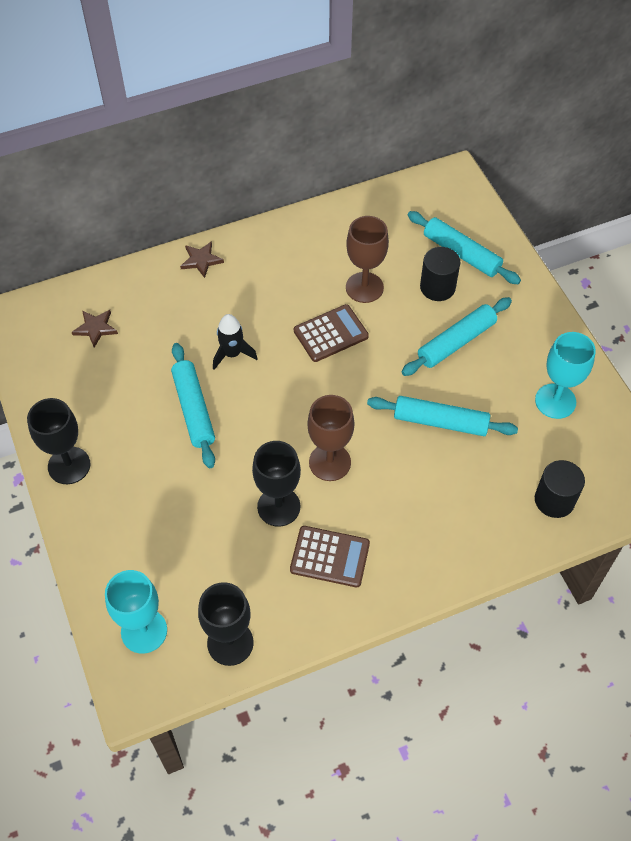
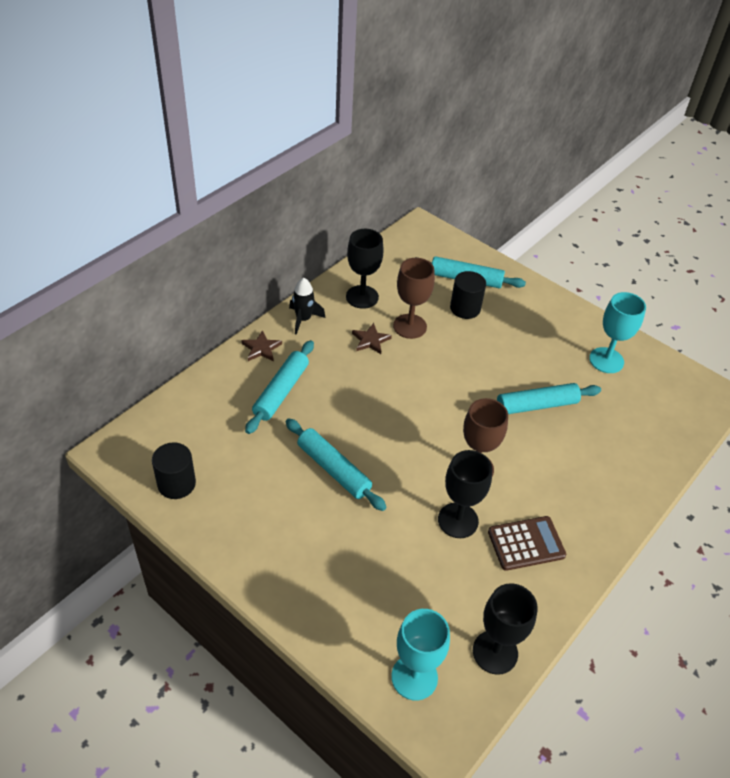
camera: 30 degrees left, 10 degrees down
(69, 465) = (251, 560): black goblet -> black goblet (362, 297)
(95, 328) = (201, 434): brown star -> brown star (370, 340)
(232, 354) = (337, 413): black rocket -> black rocket (303, 319)
(331, 334) = (407, 369): brown calculator -> none
(456, 342) = (506, 343): turquoise rolling pin -> turquoise rolling pin (281, 391)
(554, 500) = (657, 431): black cylinder -> black cylinder (176, 483)

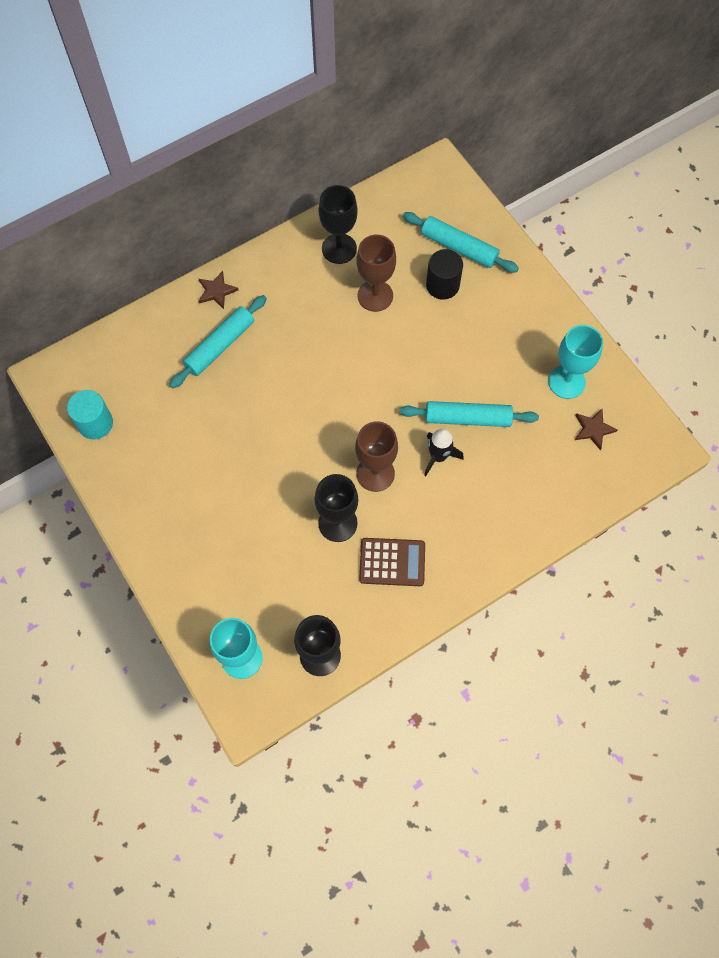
camera: 20 degrees right, 20 degrees up
(176, 483) = (95, 423): black cylinder -> turquoise cylinder
(303, 319) = (269, 264): black rocket -> black rocket (438, 456)
(333, 469) = (241, 442): turquoise rolling pin -> none
(370, 340) = (328, 305): brown star -> brown star (593, 429)

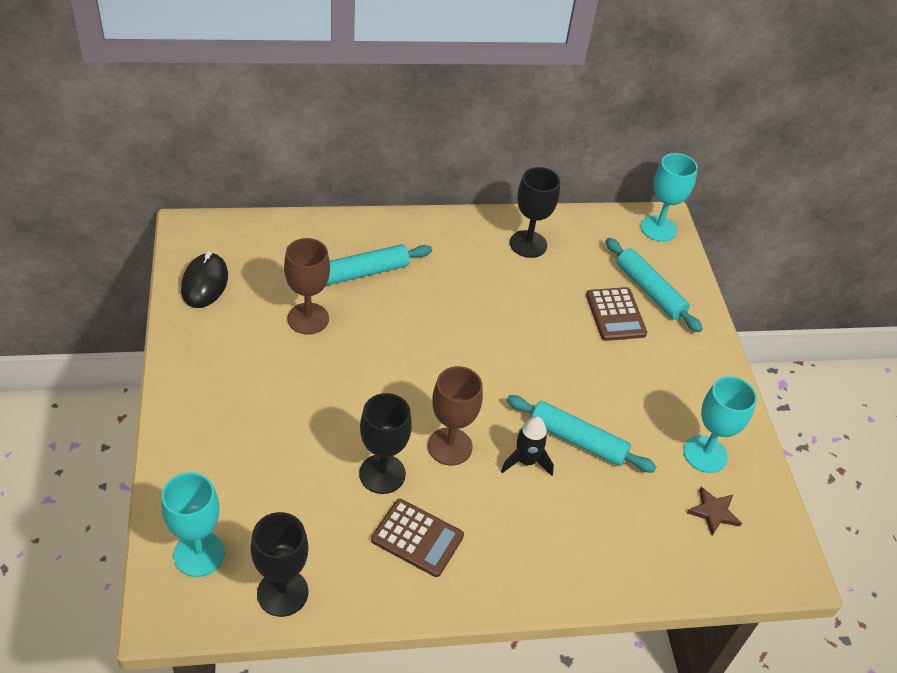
camera: 20 degrees right, 20 degrees down
(95, 423) = (205, 283): turquoise cylinder -> black mouse
(216, 291) = (389, 229): brown star -> none
(375, 296) = (541, 295): brown goblet -> brown goblet (308, 318)
(437, 178) = (658, 228): none -> turquoise goblet
(442, 285) = (615, 314): black cylinder -> brown calculator

